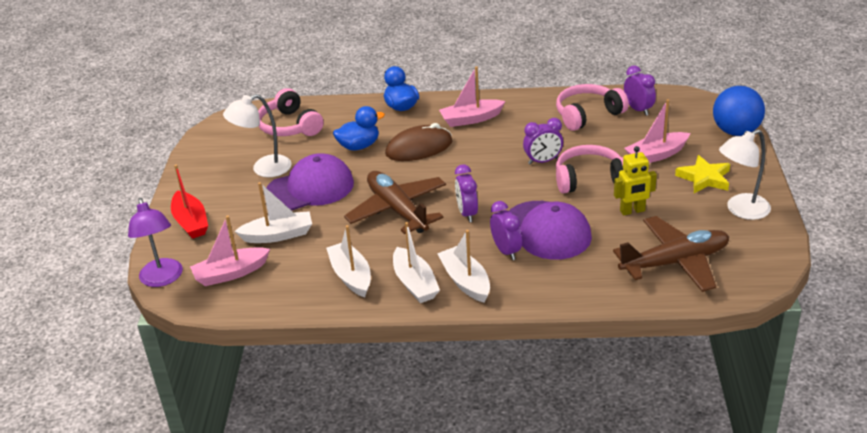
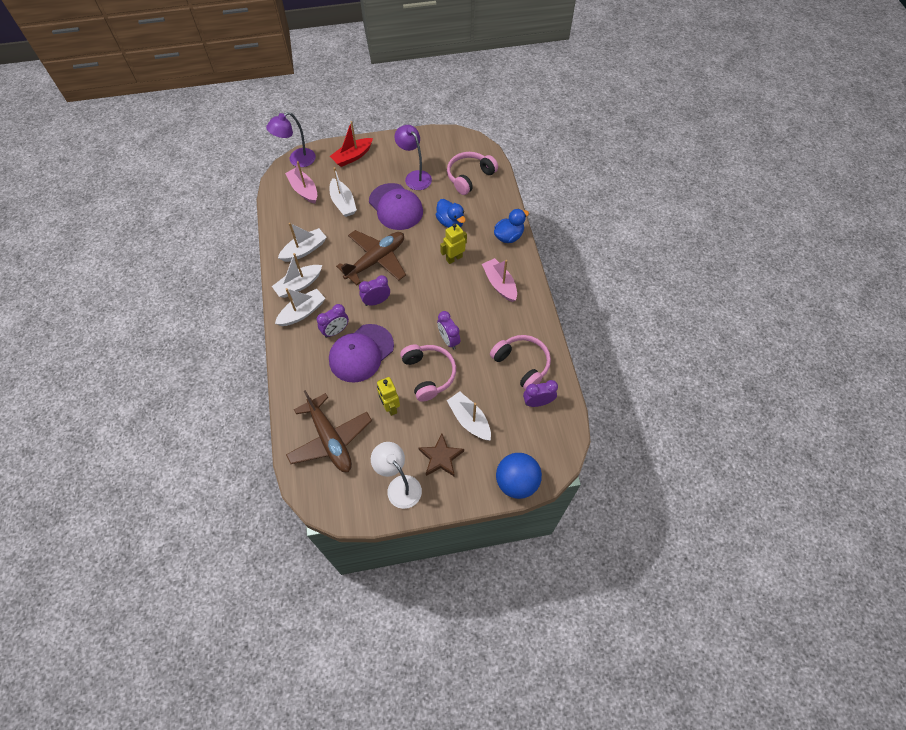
camera: 75 degrees right, 25 degrees up
(264, 169) = (415, 176): white lamp -> purple lamp
(419, 148) = (454, 258): brown mouse -> yellow robot
(638, 109) = (537, 402): purple clock -> purple clock turned 150 degrees counterclockwise
(656, 155) = (469, 420): pink boat -> white boat
(704, 178) = (441, 457): yellow star -> brown star

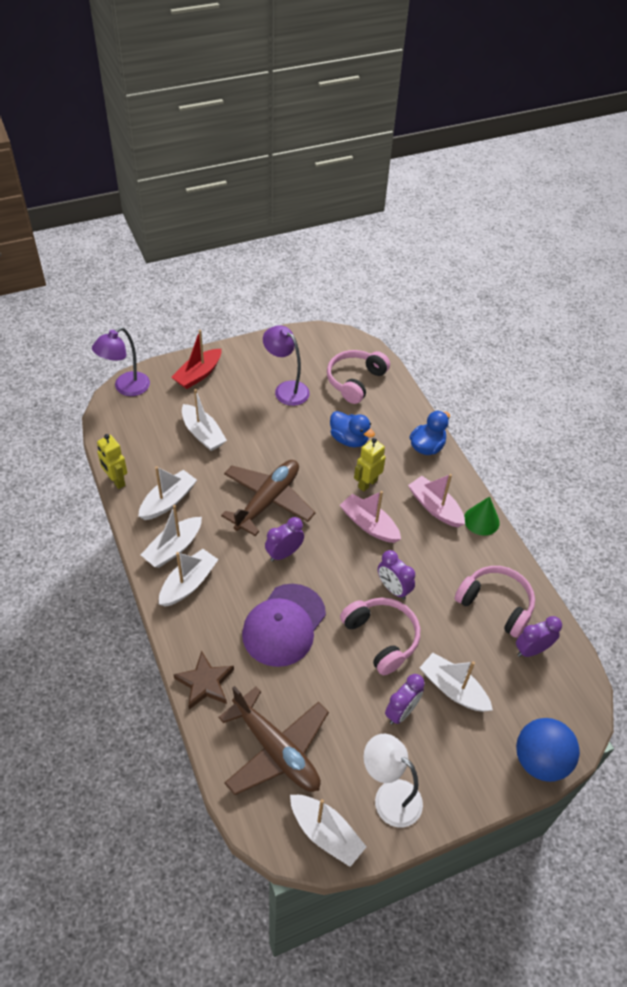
camera: 15 degrees left, 10 degrees down
(304, 190) = (146, 424): pink boat -> pink boat (369, 525)
(336, 331) = (241, 601): purple clock -> purple clock (401, 712)
(347, 501) = (325, 833): none -> white boat
(390, 407) = (344, 690): yellow robot -> yellow robot (116, 481)
(396, 207) = (273, 429): purple cap -> none
(441, 457) = (432, 746): brown star -> brown star (205, 683)
(532, 299) = (481, 520): none -> green cone

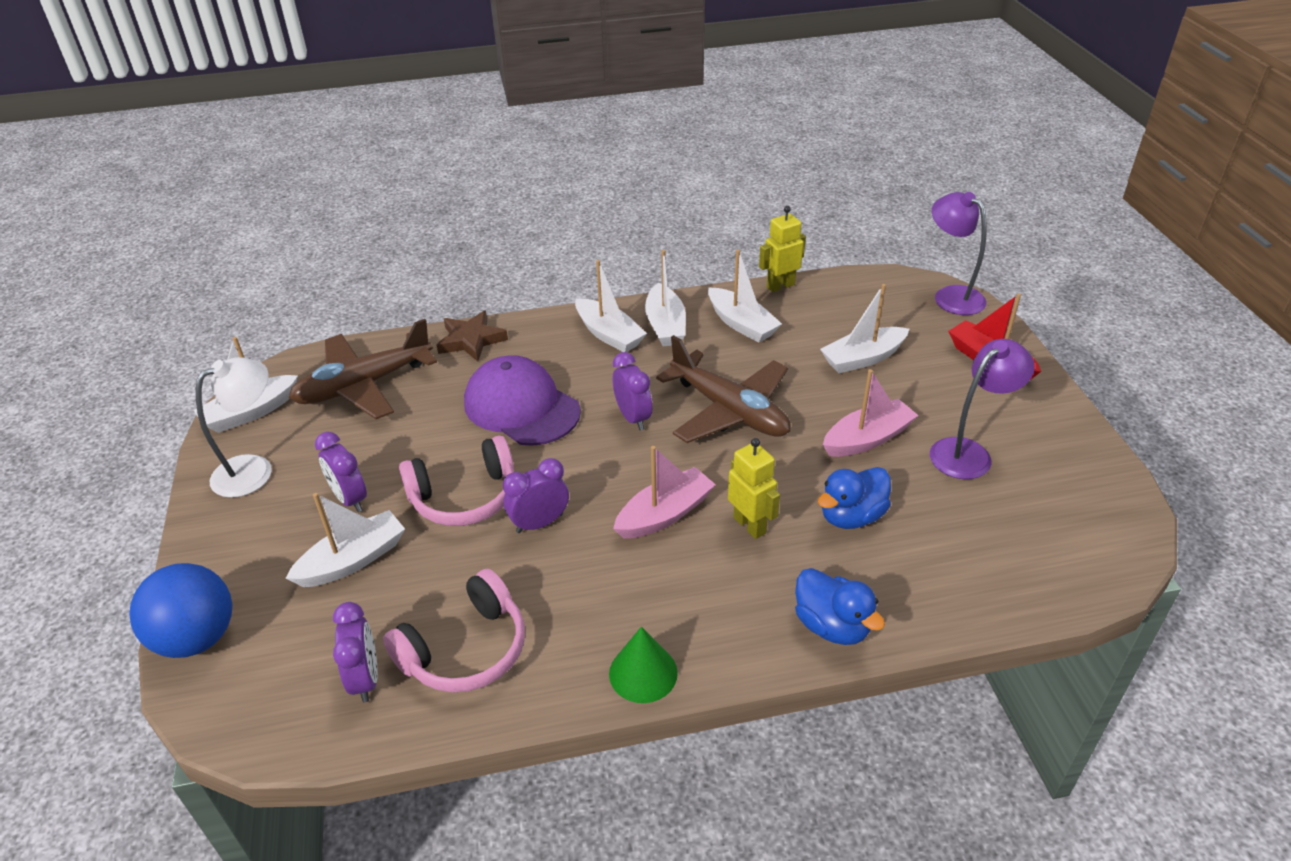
camera: 105 degrees right, 10 degrees down
(173, 548) = (665, 325): white boat -> white boat turned 150 degrees counterclockwise
(355, 381) = (1003, 546): pink headphones -> none
(435, 507) = (684, 608): pink boat -> pink boat (867, 439)

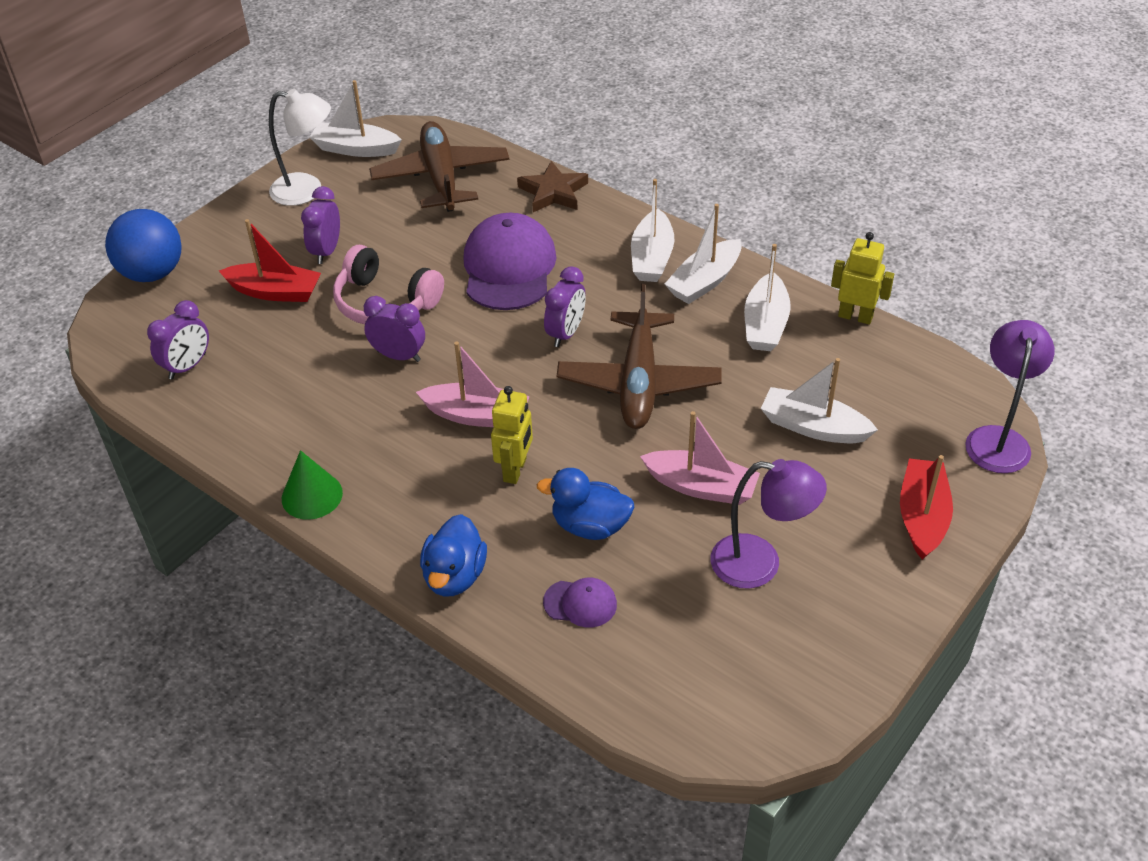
camera: 50 degrees right, 5 degrees up
(353, 560) = (275, 292): white boat -> red boat
(364, 385) = (441, 177): brown plane -> brown plane turned 60 degrees clockwise
(466, 650) = (251, 396): pink headphones -> none
(928, 566) = (580, 603): none -> purple cap

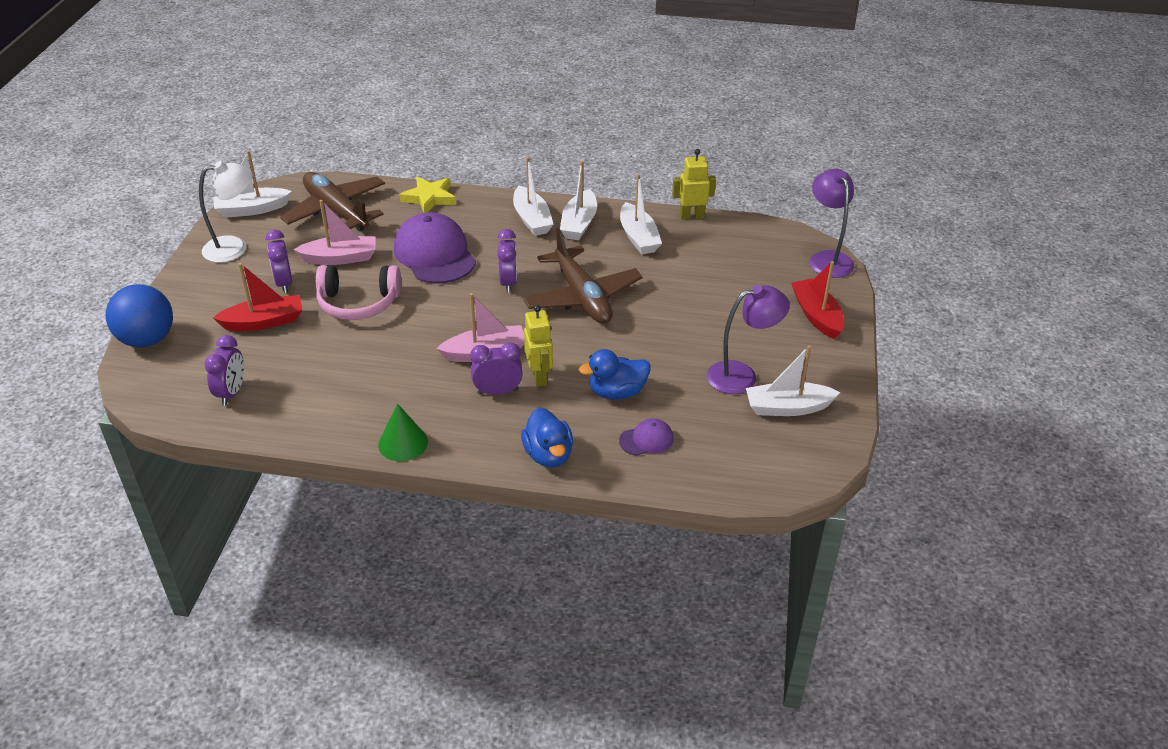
camera: 30 degrees left, 5 degrees down
(399, 356) = (397, 334): purple clock -> purple clock (497, 392)
(553, 192) = (429, 198): brown star -> yellow star
(701, 486) = (671, 344): pink boat -> pink boat (340, 258)
(813, 427) = (714, 287): white boat -> white boat (788, 407)

